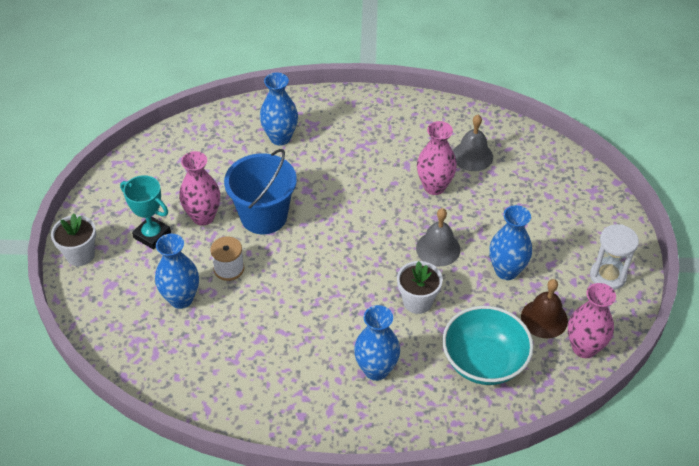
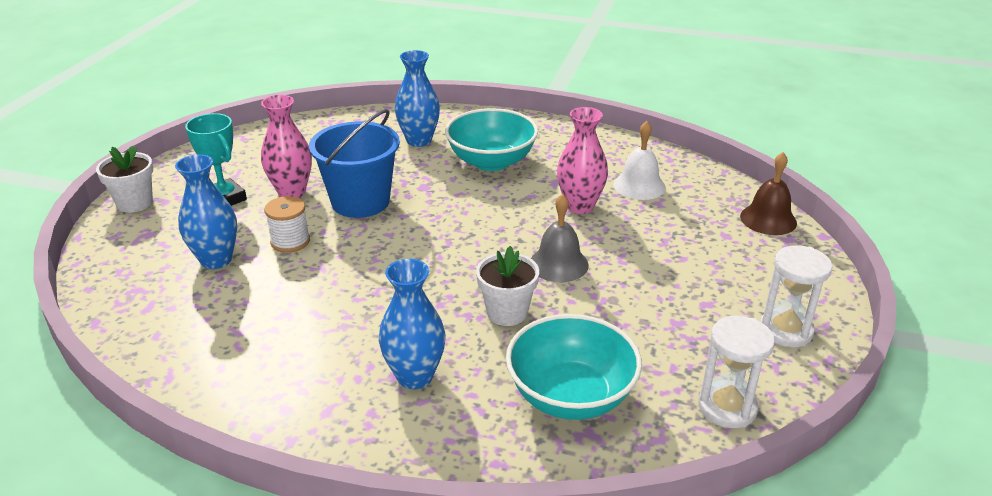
camera: 15 degrees right, 15 degrees down
(349, 151) = (491, 161): none -> turquoise bowl
(472, 156) = (639, 186): grey bell -> white bell
(506, 271) = (642, 301): blue vase -> none
(544, 318) = (677, 362): brown bell -> brown bell (768, 219)
(584, 348) = (727, 407): pink vase -> white hourglass

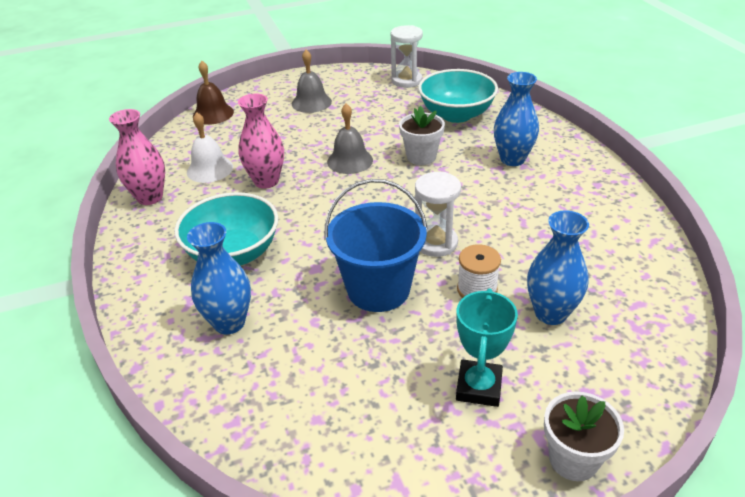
camera: 125 degrees left, 5 degrees up
(291, 192) = (413, 345): pink vase -> pink vase (150, 197)
(733, 293) = (311, 102): none -> grey bell
(786, 330) = (328, 83): white hourglass -> white hourglass (436, 243)

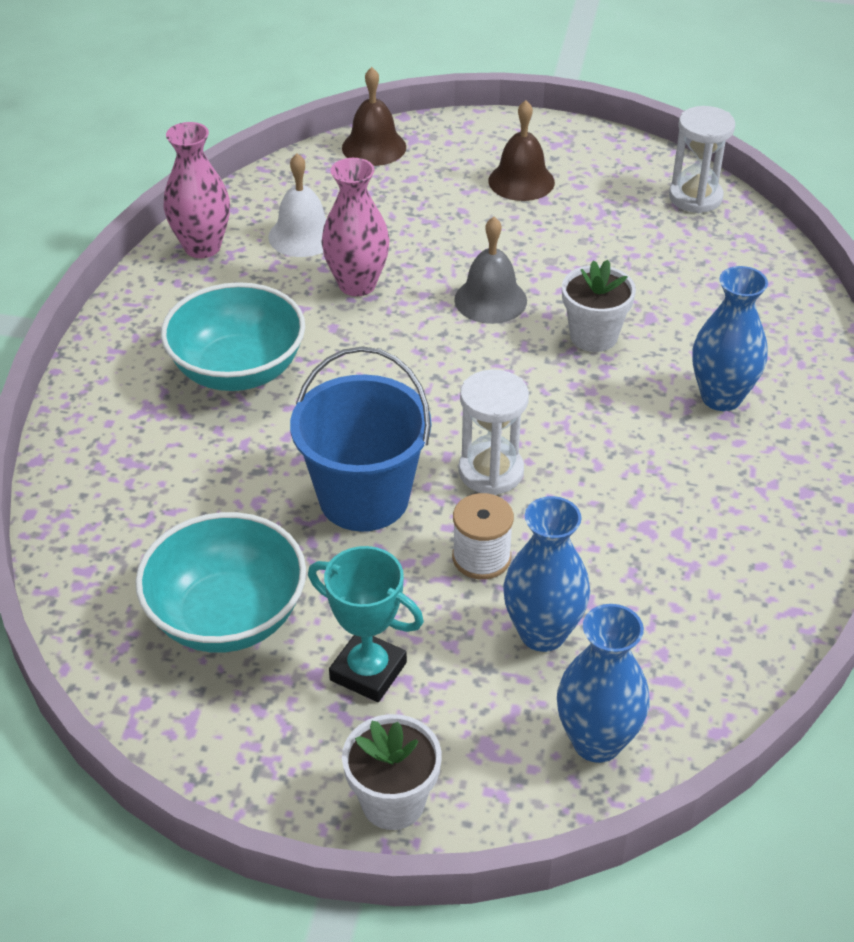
camera: 30 degrees right, 5 degrees up
(229, 322) = (166, 456): blue vase -> blue vase (597, 741)
(311, 102) = (521, 181): grey bell -> brown bell
(456, 114) = (713, 288): turquoise bowl -> turquoise bowl (227, 616)
(479, 387) = (368, 671): turquoise trophy -> turquoise trophy turned 75 degrees clockwise

